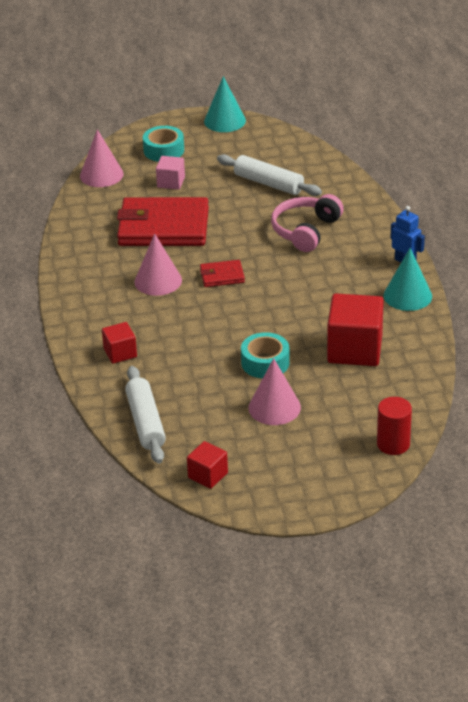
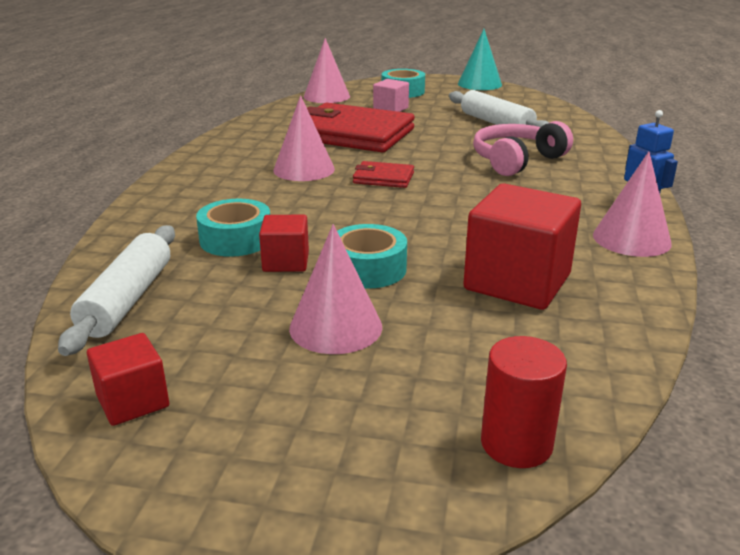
camera: 20 degrees right, 10 degrees down
(120, 353) = (187, 220): red cube -> red cube (286, 262)
(167, 361) = (236, 239): none -> turquoise tape
(407, 295) = (631, 239): turquoise cone -> pink cone

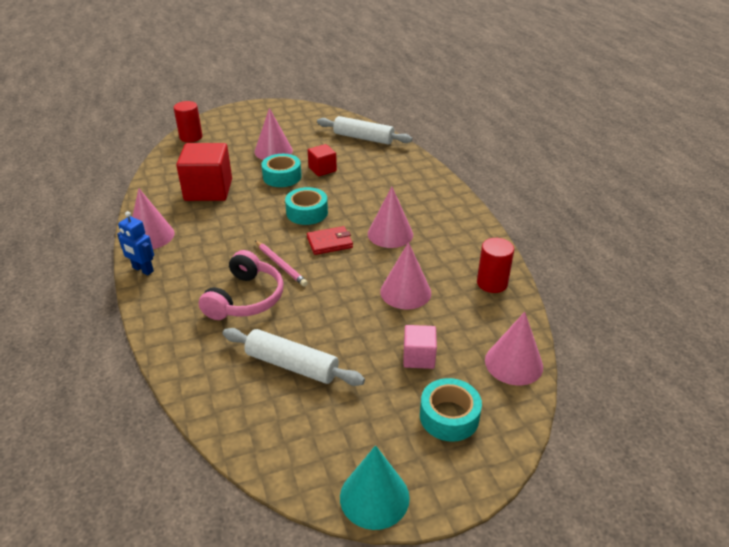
camera: 150 degrees right, 10 degrees up
(128, 299) = (363, 138): white rolling pin -> white rolling pin turned 45 degrees counterclockwise
(133, 401) = (314, 116): red cube -> none
(236, 239) = (360, 173): turquoise tape -> turquoise tape (307, 212)
(268, 123) = (492, 283): none -> red cylinder
(352, 134) = (405, 292): red wallet -> pink cone
(460, 174) = (281, 265): none -> pink pencil

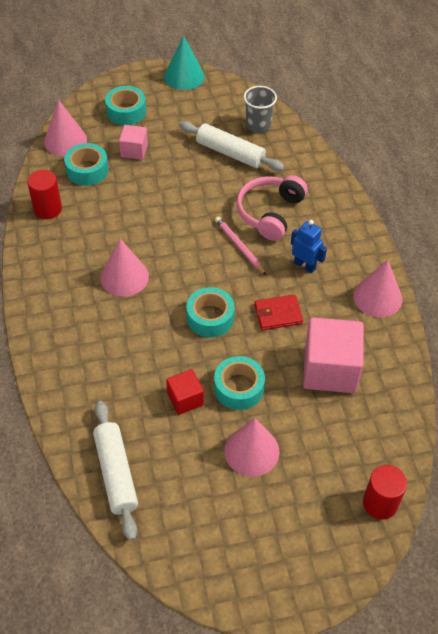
camera: 175 degrees left, 15 degrees up
(142, 270) = (371, 253): blue robot -> blue robot (305, 265)
(208, 190) = (330, 369): red cube -> pink cube
(251, 411) = (258, 125): none -> grey cup
(330, 242) = (189, 270): red wallet -> red wallet (278, 314)
(363, 138) = (116, 473): white rolling pin -> white rolling pin turned 45 degrees clockwise
(405, 292) = (128, 207): pink cone -> none
(468, 327) = (87, 170): none -> turquoise tape

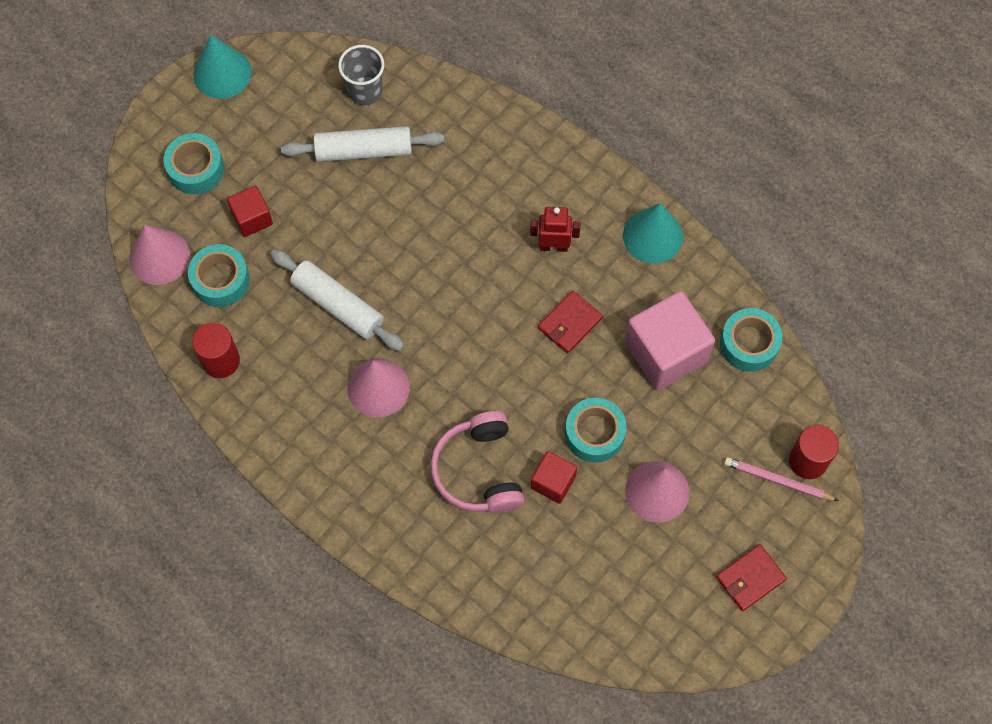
camera: 35 degrees left, 15 degrees up
(116, 473) = (550, 605): white rolling pin -> white rolling pin (338, 305)
(134, 151) = (252, 218): pink cube -> red cube
(210, 317) = (505, 374): turquoise tape -> turquoise tape (749, 344)
(239, 246) = (469, 268): pink pencil -> pink pencil (777, 481)
(269, 212) = (468, 203): pink headphones -> pink headphones (478, 471)
(271, 554) = (750, 578): none -> red wallet
(305, 265) = (553, 246): blue robot -> red robot
(377, 297) = (653, 236): pink cone -> turquoise cone

